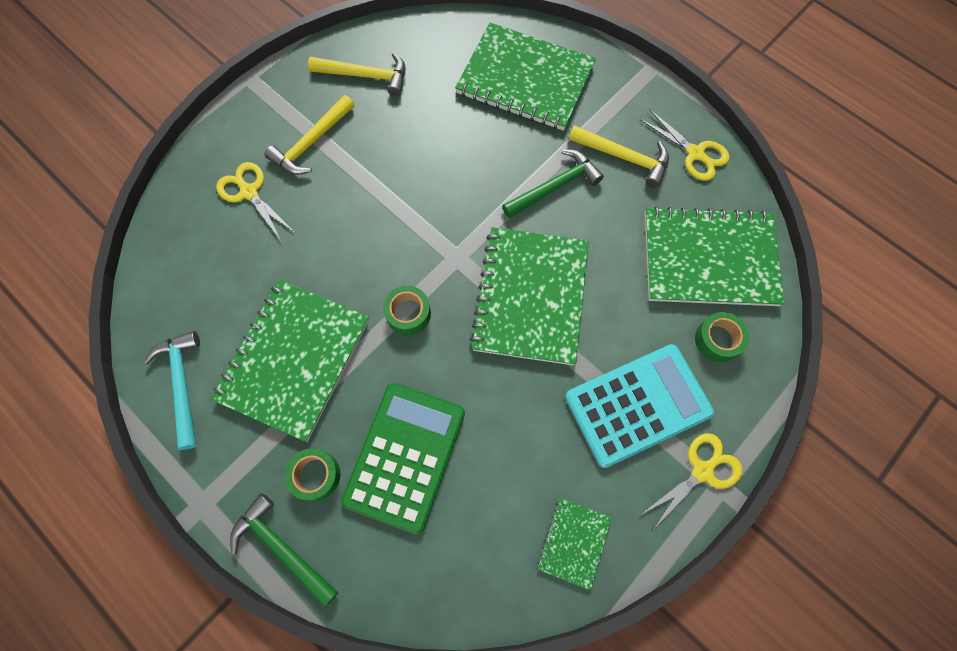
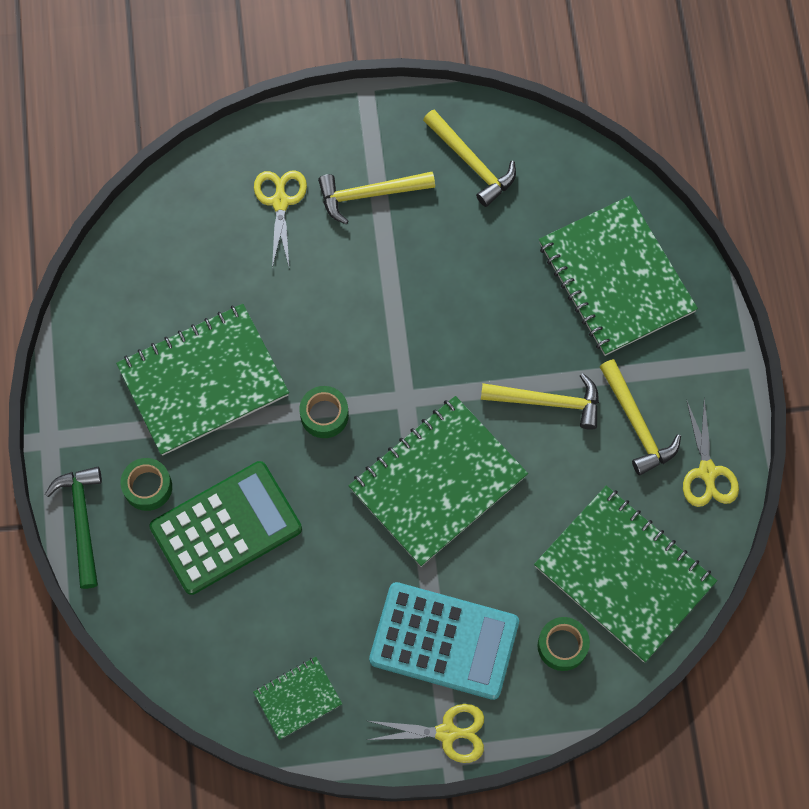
camera: 40 degrees right, 0 degrees up
(182, 384) = (104, 332): turquoise hammer -> none
(555, 186) = (548, 402): green hammer -> yellow hammer

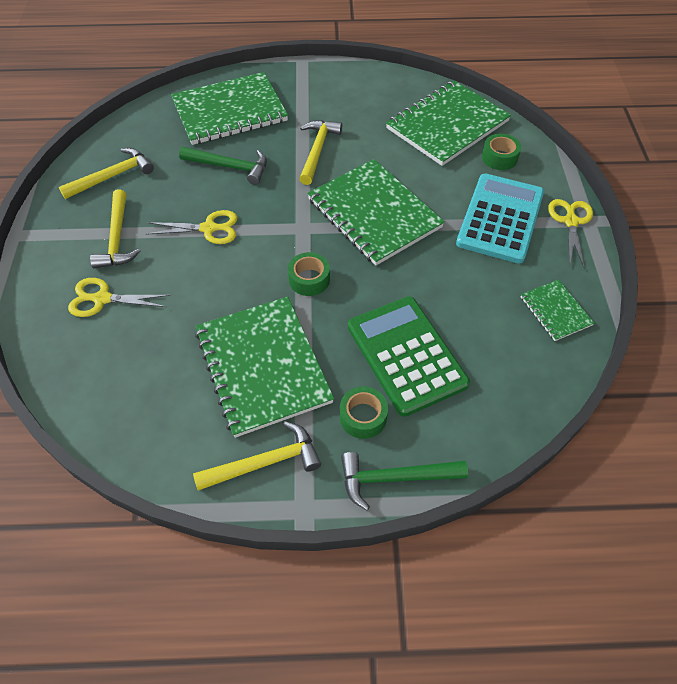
camera: 85 degrees left, 15 degrees down
(504, 297) = (230, 167): none -> green hammer
(636, 424) = (340, 111): yellow hammer -> yellow hammer (265, 462)
(707, 472) = (377, 83): yellow scissors -> yellow scissors (209, 228)

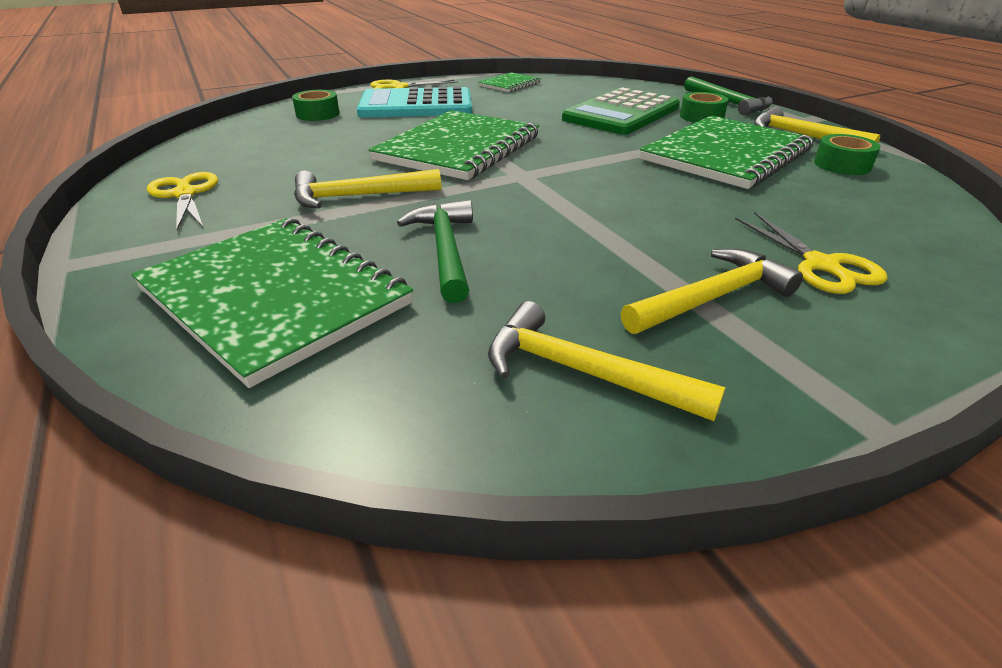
camera: 115 degrees left, 20 degrees down
(209, 228) = (593, 229): yellow scissors -> yellow scissors (185, 194)
(309, 279) = (594, 158): green tape -> green tape (842, 165)
(447, 125) = (262, 139): green notebook -> none

